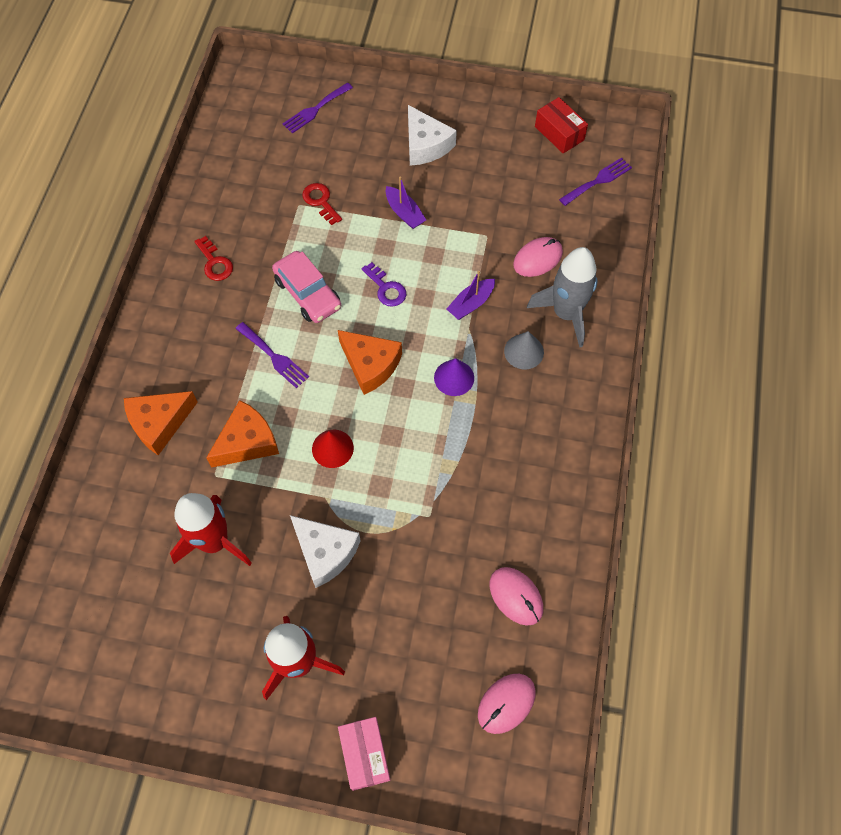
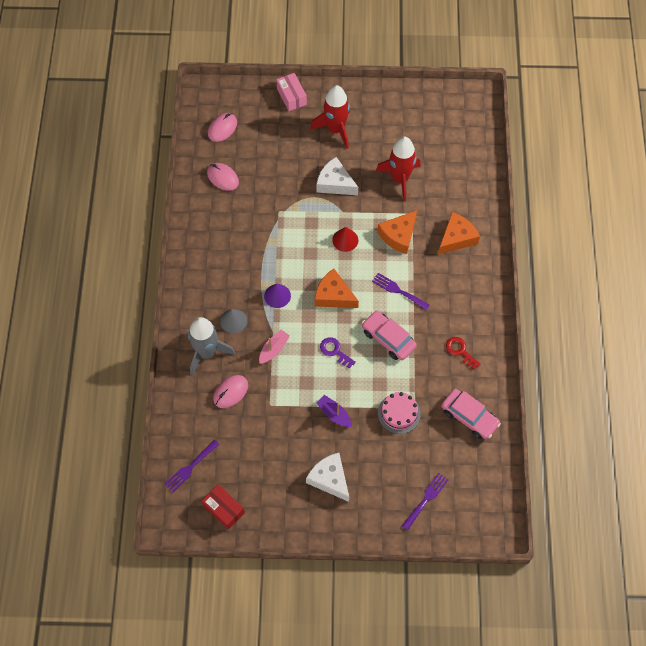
camera: 170 degrees right, 0 degrees up
(232, 185) = (469, 417): none -> pink car
(320, 201) = (399, 413): red key -> pink cake
(471, 303) = (274, 349): purple boat -> pink boat

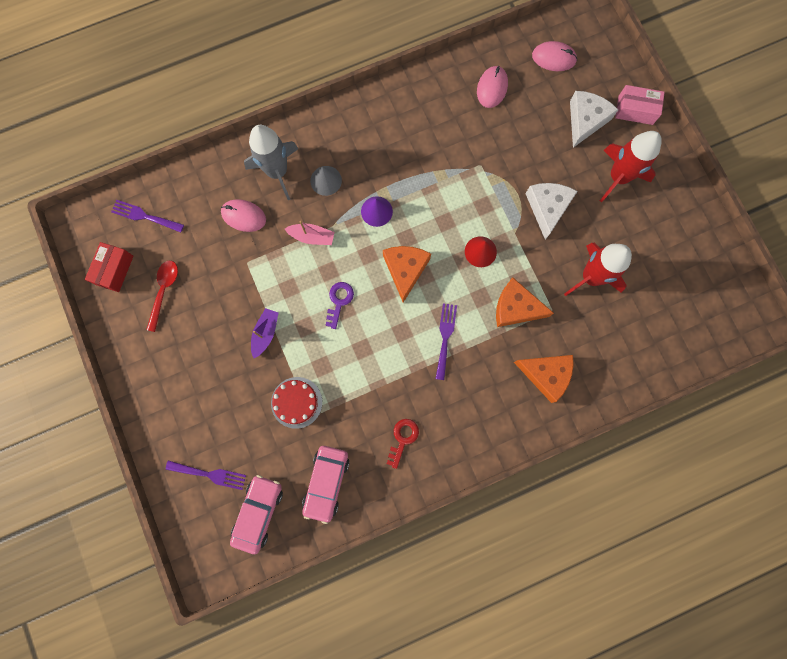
camera: 65 degrees right, 15 degrees up
(261, 477) = (164, 291): none -> red spoon
(291, 97) = (635, 110): pink box -> pink box turned 60 degrees clockwise
(330, 479) = (190, 361): white cheese -> white cheese (585, 120)
(388, 339) = (380, 352): pink car -> pink car (258, 512)
(399, 413) = (296, 402): pink cake -> red cake

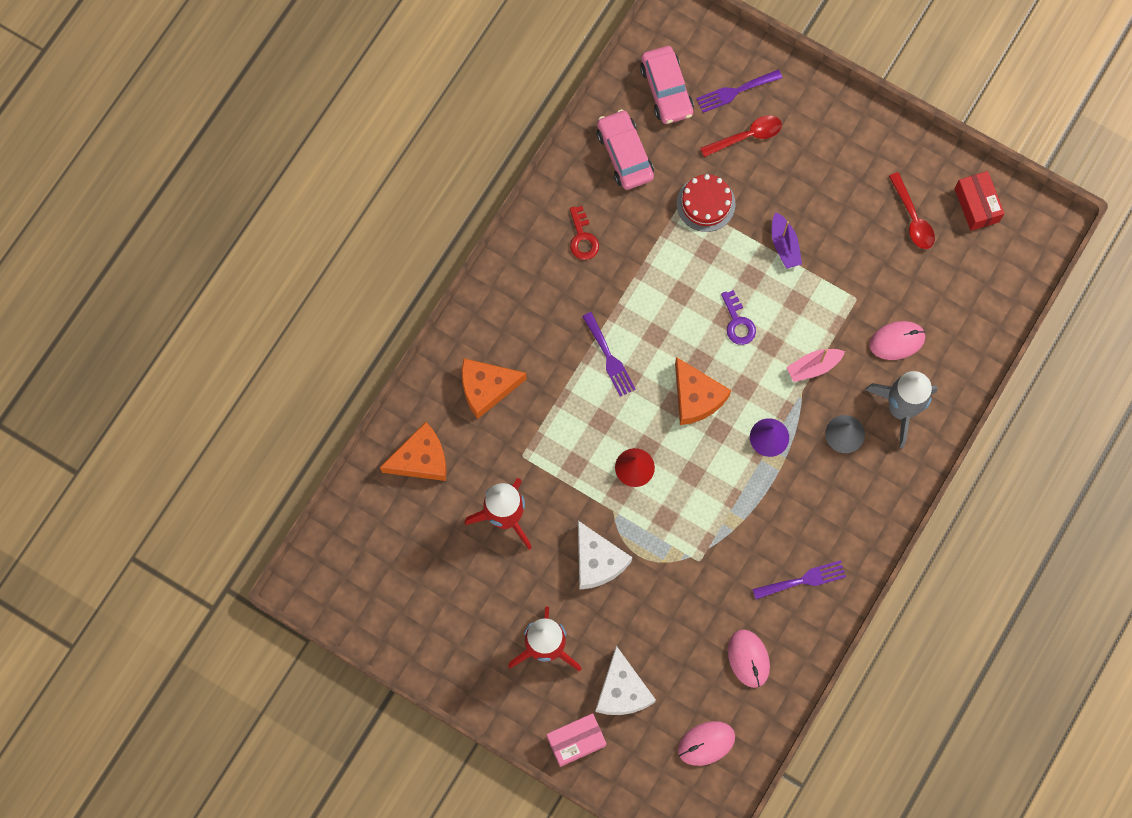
camera: 145 degrees right, 5 degrees down
(144, 216) = (993, 274): purple fork -> purple fork (803, 580)
(228, 433) = (746, 136): none -> red spoon
(516, 307) = (560, 434): orange cheese -> orange cheese (421, 459)

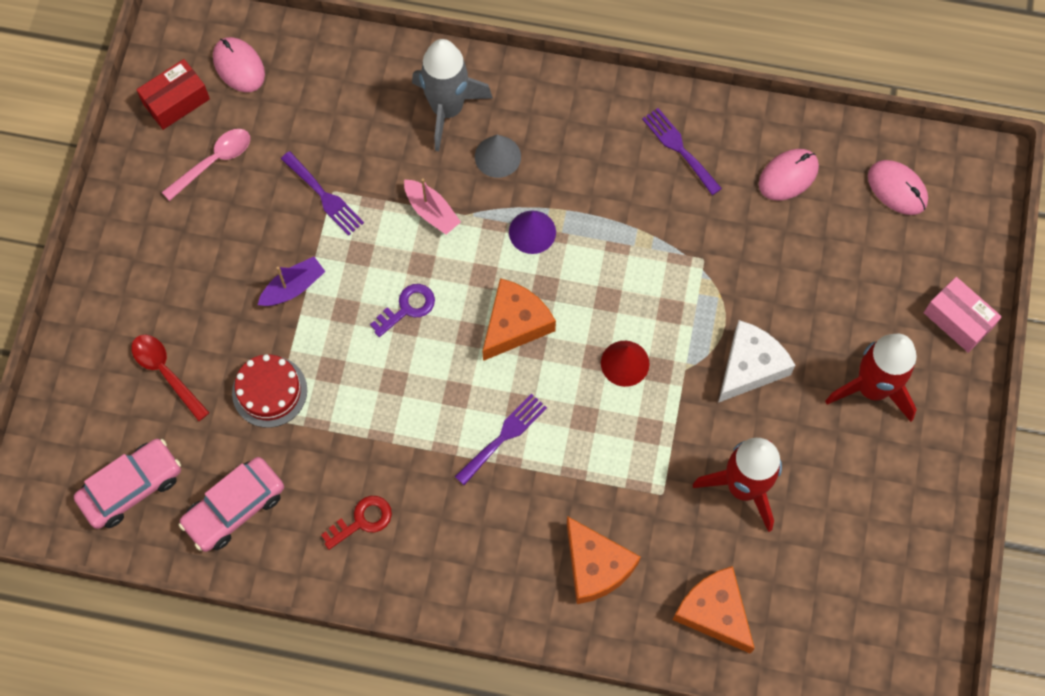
camera: 110 degrees left, 5 degrees down
(622, 690) = (881, 291): white cheese -> none
(735, 91) = (110, 405): purple fork -> purple fork (324, 196)
(897, 341) = (369, 135): pink mouse -> pink mouse (239, 66)
(912, 218) = (214, 162): red spoon -> pink spoon

